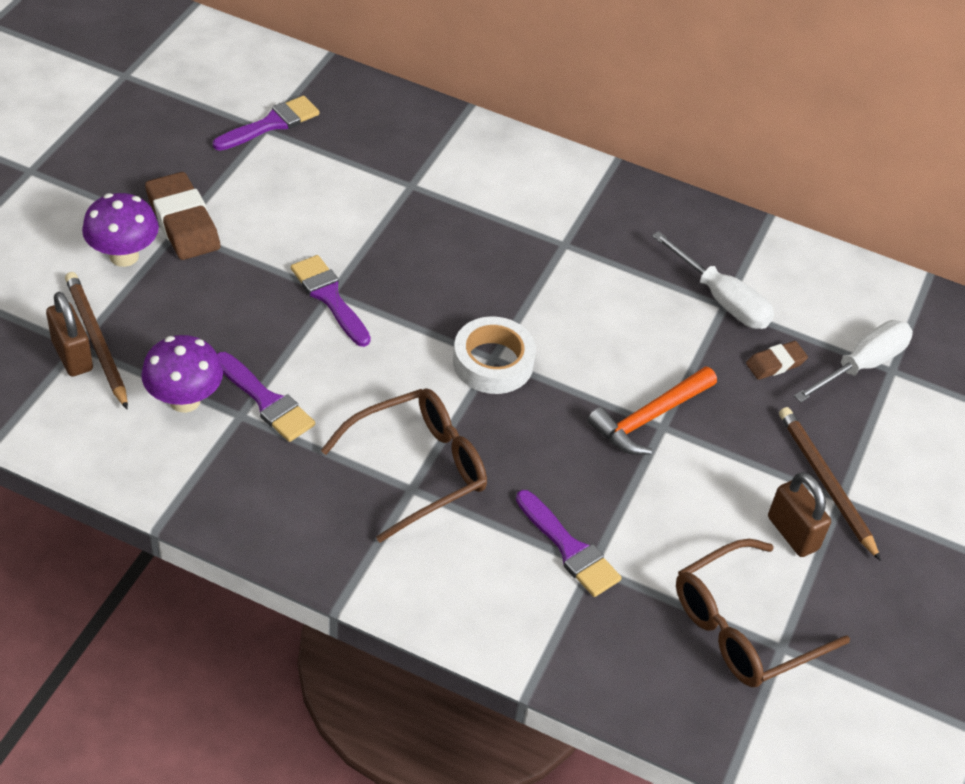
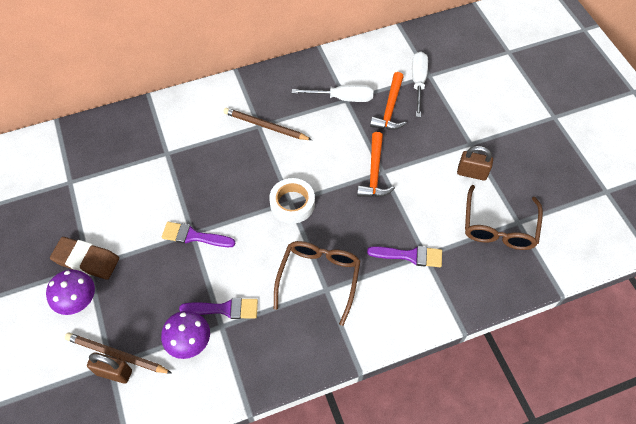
camera: 40 degrees left, 10 degrees up
(271, 124) = (70, 177): purple brush -> none
(775, 363) = (390, 108): brown eraser -> orange hammer
(825, 483) = (459, 142): brown pencil -> brown pencil (265, 126)

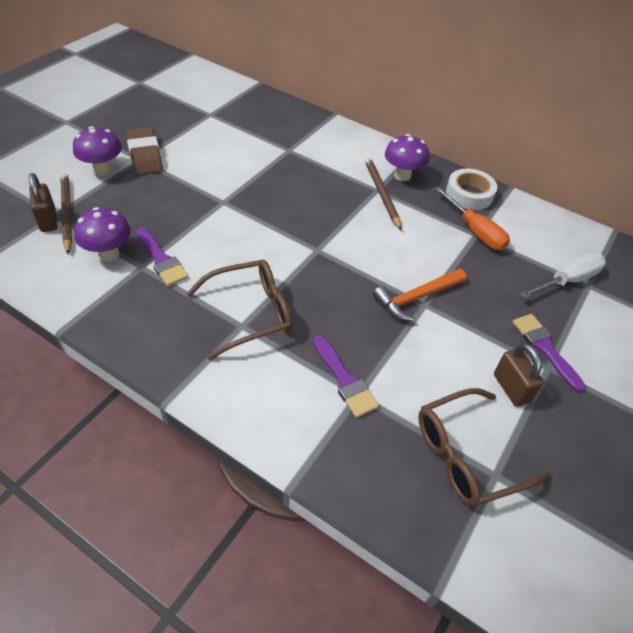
camera: 50 degrees right, 10 degrees down
(194, 236) = (221, 204): purple brush -> purple brush (545, 348)
(257, 100) = (402, 176): none -> purple mushroom
(292, 204) = (316, 252): white tape -> white tape (469, 194)
(342, 98) = (475, 231): white screwdriver -> orange screwdriver
(390, 108) = (507, 273): orange hammer -> none

